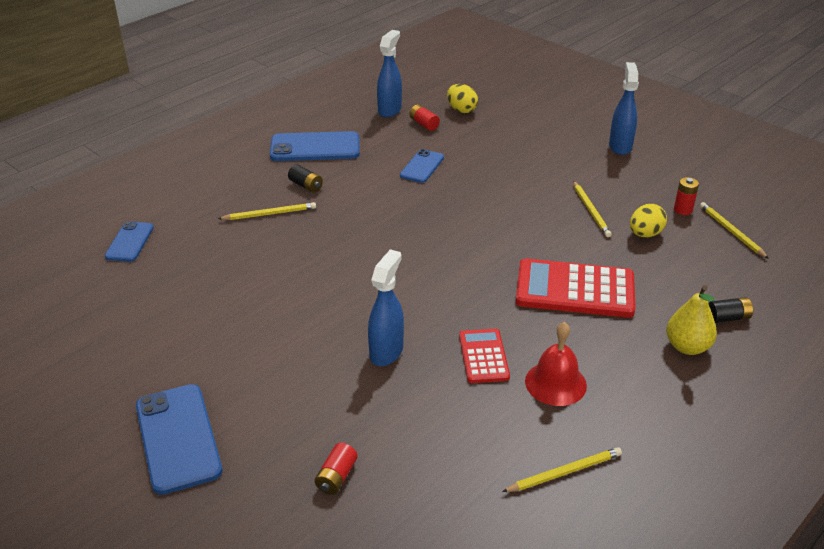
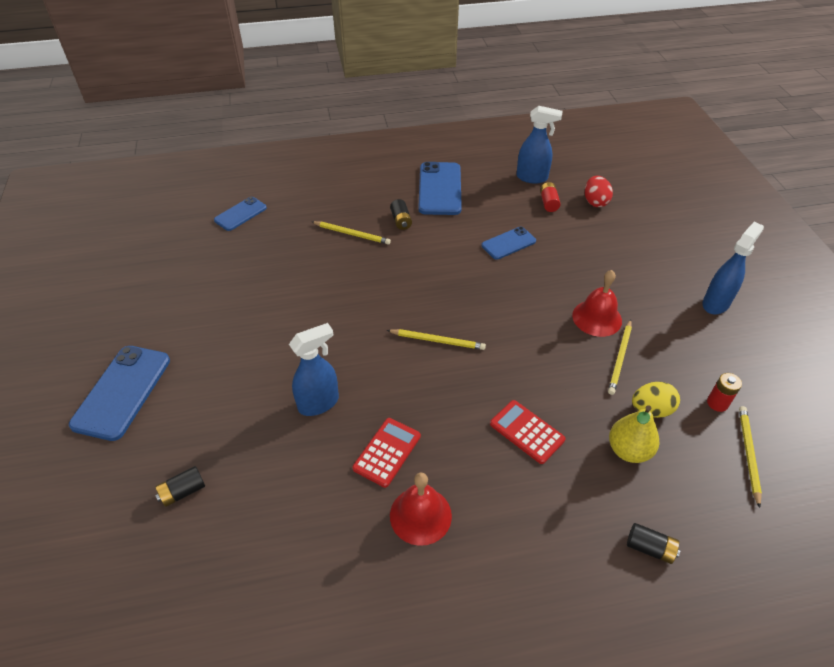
camera: 35 degrees right, 10 degrees up
(315, 147) = (440, 189): blue phone -> blue phone turned 60 degrees clockwise
(336, 477) = (183, 492): red battery -> black battery
(390, 110) = (532, 178): blue spray bottle -> blue spray bottle turned 45 degrees clockwise
(461, 110) = (595, 202): yellow egg -> red egg
(547, 191) = (597, 318): none -> red bell
(564, 472) = (344, 607): yellow pencil -> yellow pencil (437, 341)
(575, 289) = (527, 432): red calculator -> red calculator, size x0.57
(687, 347) = (576, 554): yellow pear -> yellow pear (628, 450)

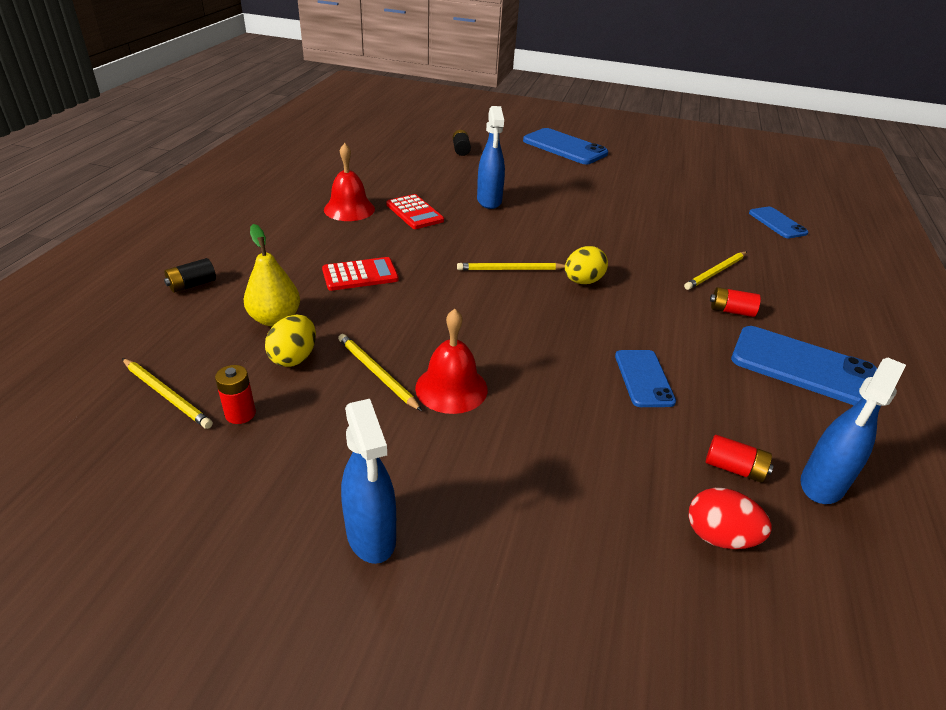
camera: 115 degrees right, 10 degrees down
(401, 221) = (731, 311): black battery -> red battery
(421, 295) = (582, 281): none -> yellow egg
(437, 341) = (510, 269): yellow pencil -> yellow pencil turned 45 degrees clockwise

